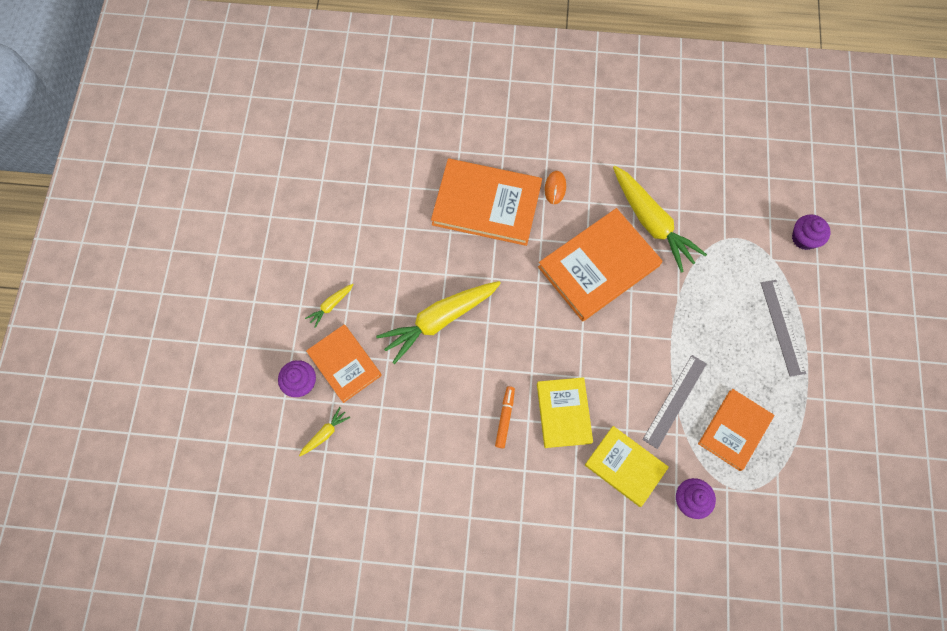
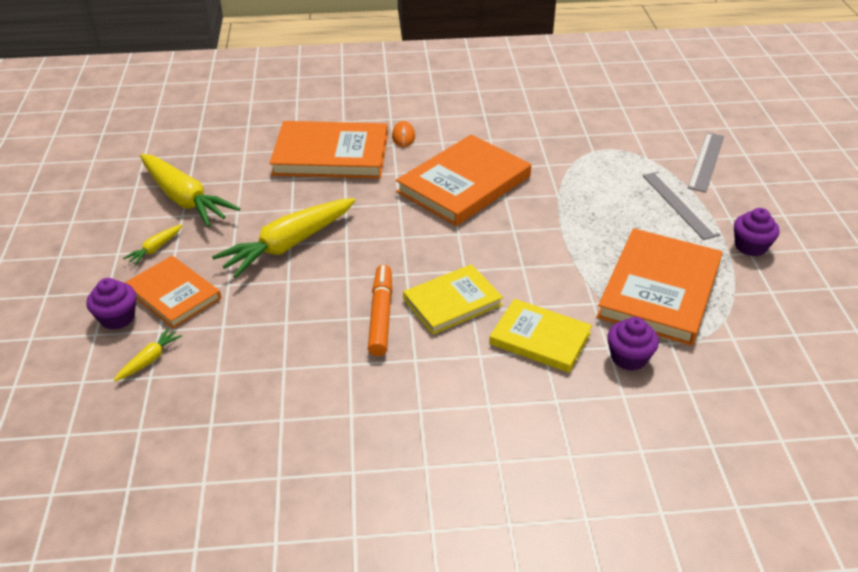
camera: 10 degrees left, 30 degrees down
(505, 418) = (381, 315): orange marker -> orange marker, size x1.51
(563, 413) = (452, 302): yellow book -> yellow book turned 75 degrees clockwise
(652, 223) = (512, 148): yellow carrot -> yellow carrot (185, 199)
(674, 401) = (581, 275): grey ruler -> grey ruler (706, 161)
(734, 430) = (659, 290): orange book -> orange book, size x1.61
(804, 238) = (674, 142): purple cupcake -> purple cupcake (750, 246)

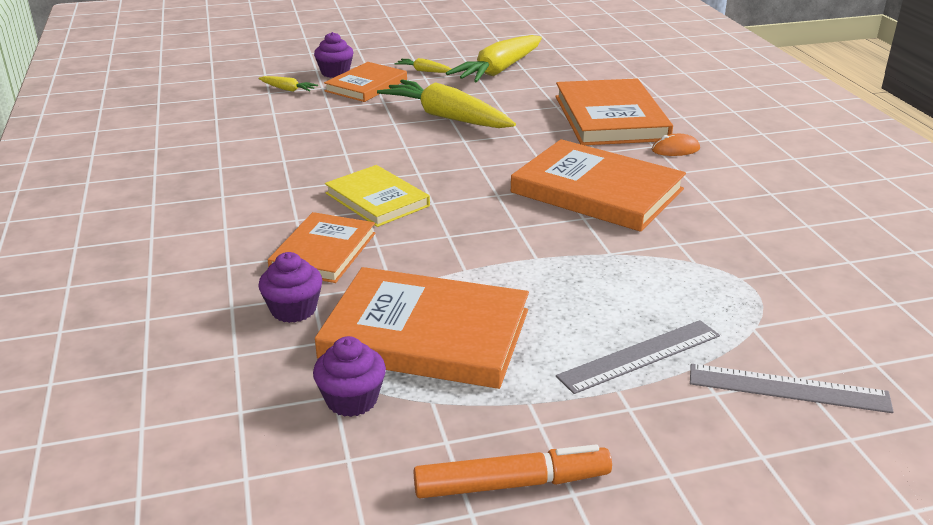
camera: 80 degrees right, 10 degrees down
(381, 315) = (351, 167): orange marker -> orange marker (512, 484)
(540, 338) = (323, 251): yellow book -> orange book
(750, 246) = (557, 426): purple cupcake -> purple cupcake (352, 400)

